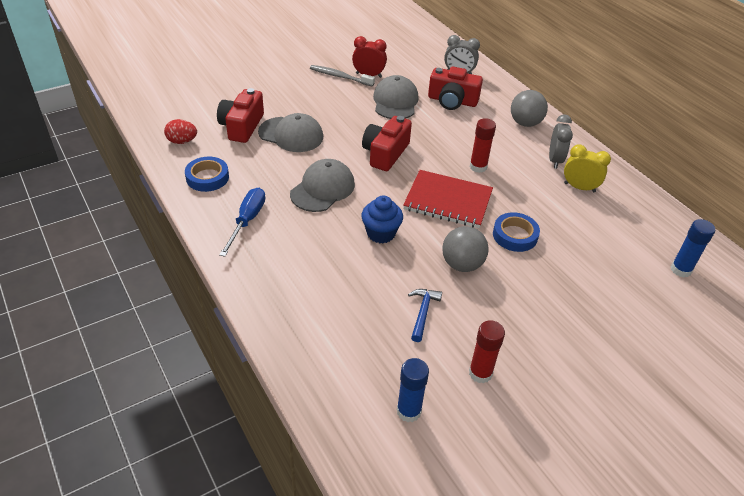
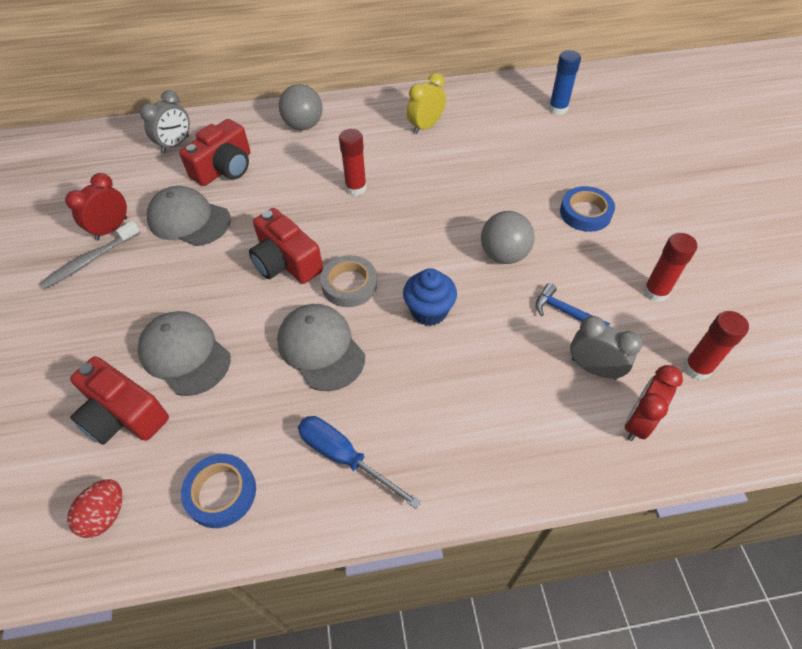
camera: 65 degrees left, 10 degrees up
(291, 135) = (185, 354): grey cap -> grey cap turned 90 degrees counterclockwise
(336, 373) = (638, 422): none -> red clock
(382, 188) = (349, 285): none -> grey tape
(409, 411) = (697, 368): blue glue stick -> red glue stick
(448, 201) = (400, 233): red notebook -> none
(515, 235) = (476, 198): blue tape -> blue tape (585, 213)
(555, 160) = (376, 127): grey clock -> grey clock (594, 368)

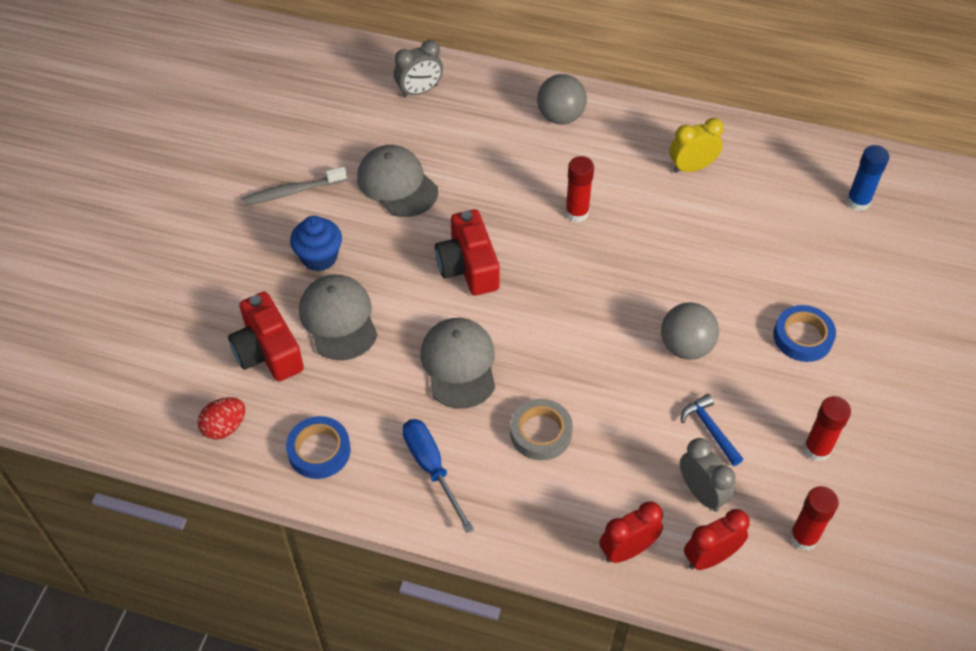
camera: 25 degrees right, 0 degrees up
(111, 229) = (322, 165): red clock -> red clock (627, 550)
(224, 168) = (456, 138): red camera -> none
(349, 285) = (516, 314): grey tape -> grey tape (540, 433)
(429, 311) = (577, 372): blue cupcake -> blue cupcake (319, 257)

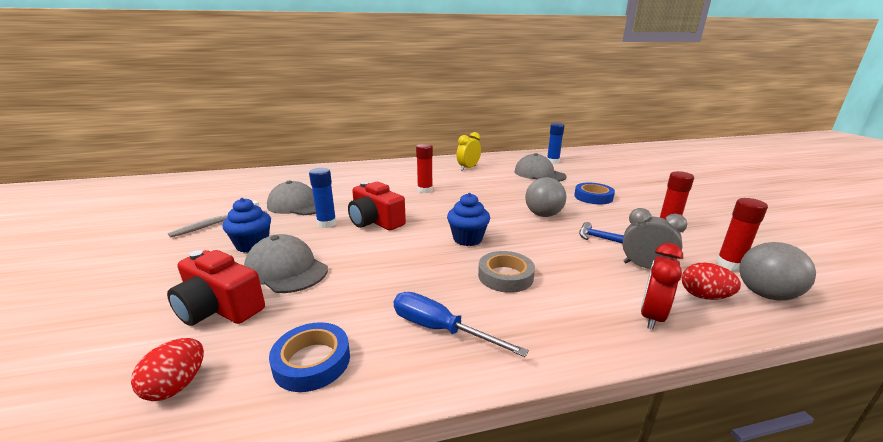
camera: 30 degrees left, 30 degrees down
(411, 246) = (327, 223): none -> blue glue stick
(419, 91) = (294, 176): grey clock -> none
(459, 364) = (408, 262): grey cap -> grey cap (539, 174)
(550, 353) = (467, 239): none -> blue cupcake
(560, 116) = (385, 169): grey ball -> grey ball (765, 294)
(710, 557) = (704, 296): red clock -> red egg

